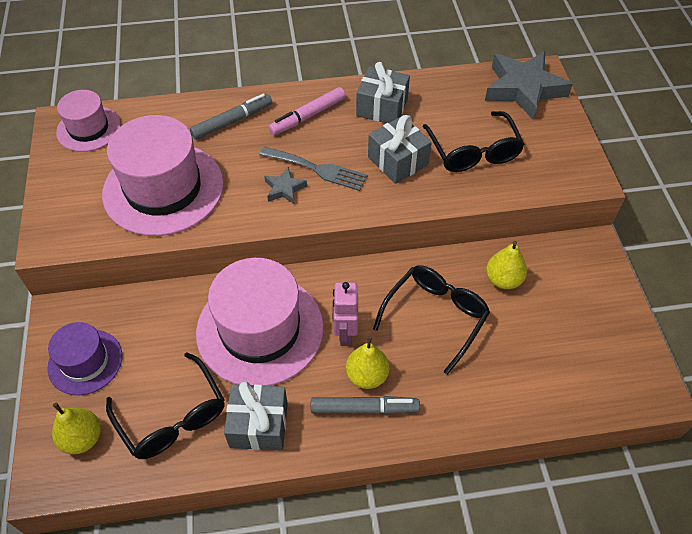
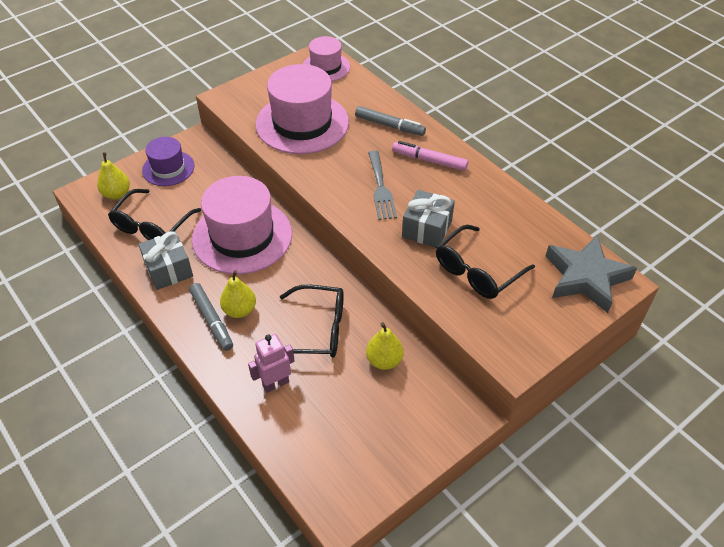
camera: 60 degrees right, 5 degrees down
(284, 189) = (348, 179): grey star -> none
(345, 334) = (267, 283): pink robot -> pink robot (275, 383)
(382, 107) = (476, 197): grey gift -> none

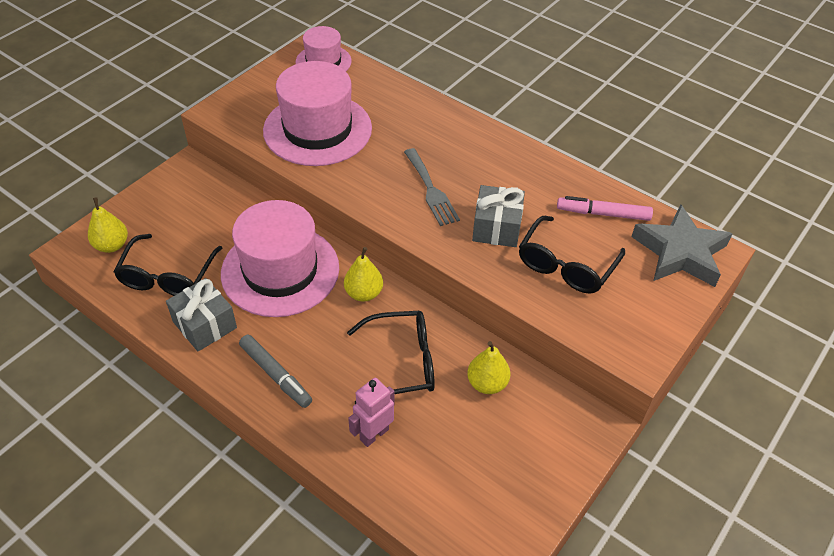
camera: 15 degrees left, 0 degrees up
(168, 168) = (166, 205): purple hat -> none
(240, 310) = (305, 357): yellow pear -> yellow pear (364, 293)
(389, 126) = (417, 118): grey marker -> none
(429, 160) = (474, 151): pink marker -> pink marker (603, 214)

